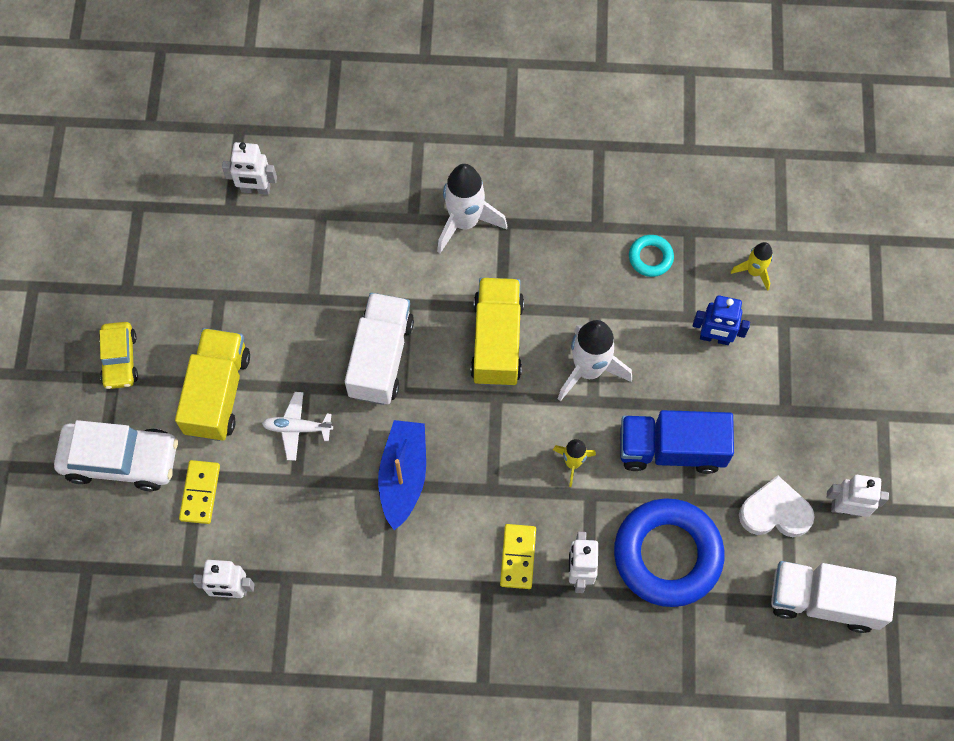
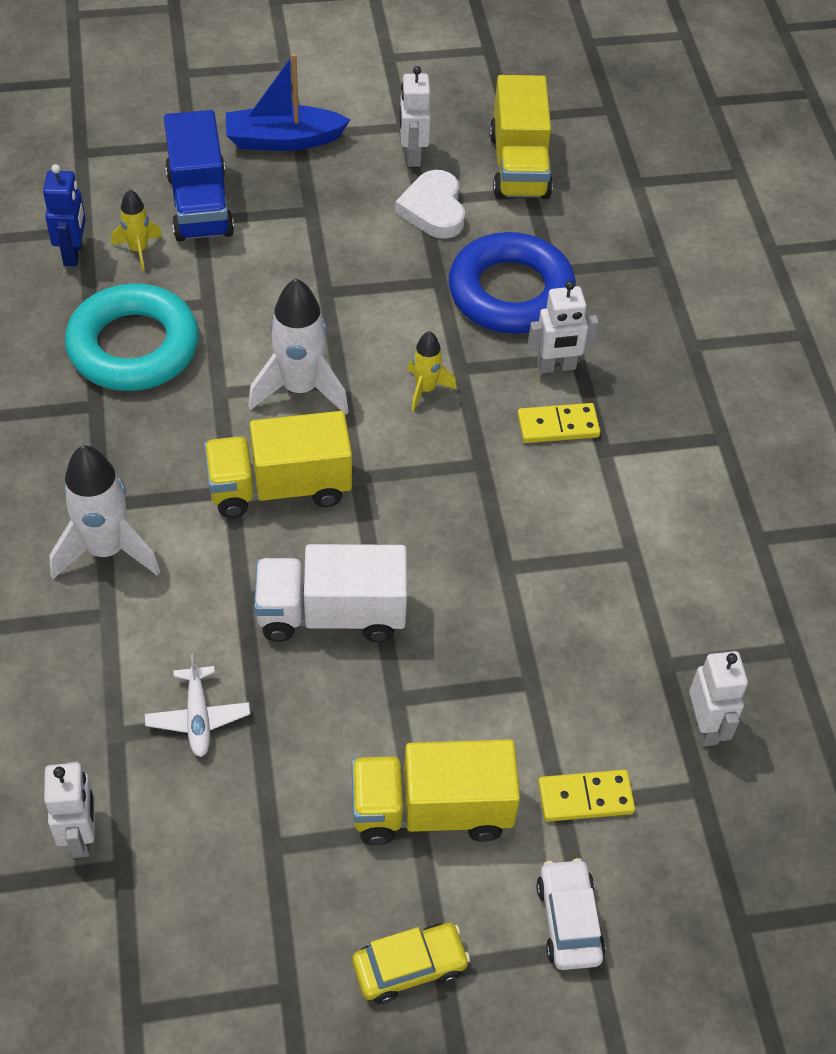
camera: 105 degrees left, 15 degrees down
(121, 460) = (569, 921): white car -> white car, size x0.60
(297, 428) = (458, 694): white plane -> white plane (198, 717)
(403, 476) = (491, 559): blue boat -> blue boat (283, 140)
(650, 257) = (133, 346): turquoise ring -> turquoise ring, size x2.26
(671, 449) = (383, 302): blue truck -> blue truck (199, 204)
(714, 338) = (233, 277): blue robot -> blue robot (73, 253)
(824, 600) = (519, 166): white truck -> yellow truck

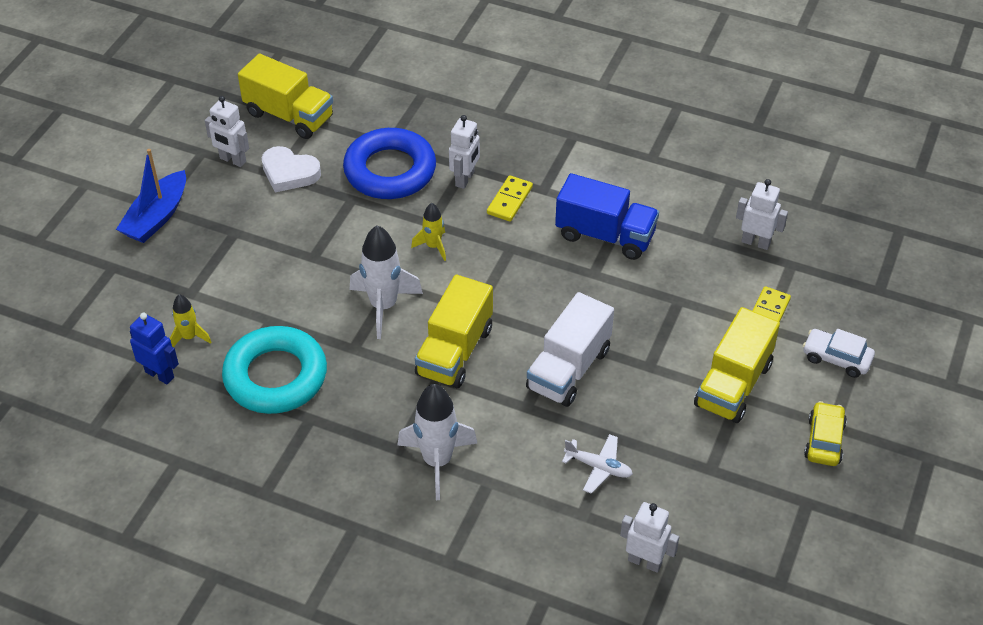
camera: 55 degrees left, 5 degrees down
(199, 204) = (176, 286): blue truck -> blue truck (605, 235)

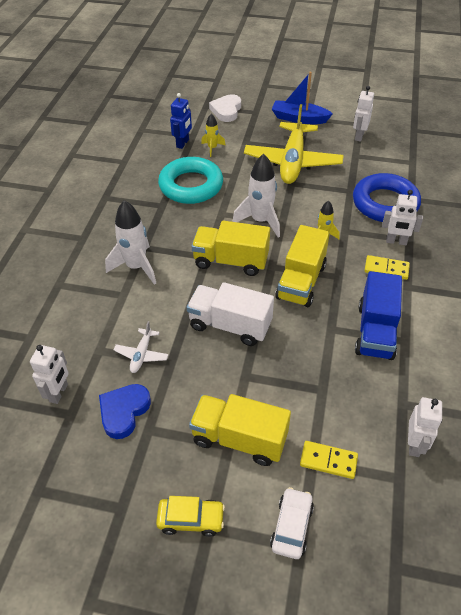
camera: 80 degrees right, 0 degrees up
(263, 246) = (292, 161): none -> yellow plane
(289, 115) = (411, 150): yellow truck -> yellow truck (301, 282)
(289, 173) = (360, 160): white heart -> white heart (226, 110)
(683, 492) = (124, 411): none -> blue heart

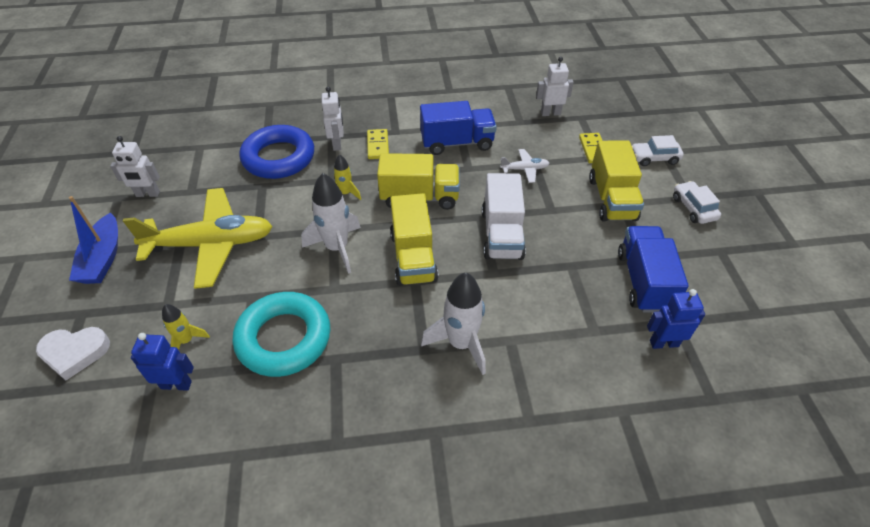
camera: 110 degrees left, 0 degrees up
(59, 393) = (664, 343): white robot -> blue robot
(124, 411) = (644, 281): blue heart -> blue truck
(142, 354) = (576, 291): white plane -> white plane (524, 169)
(191, 519) = (693, 208): yellow car -> white car

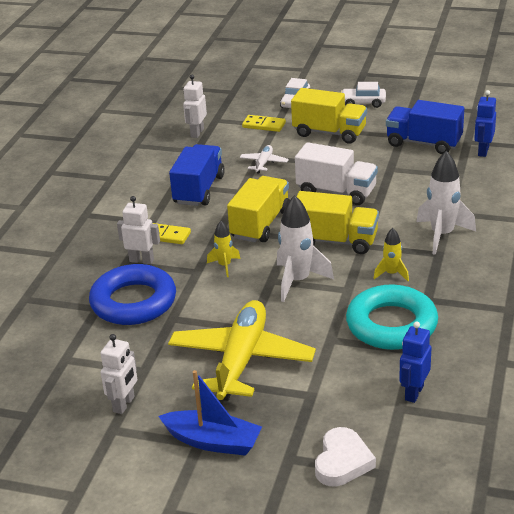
camera: 65 degrees left, 15 degrees down
(187, 340) = (364, 384): yellow rocket -> yellow rocket (392, 274)

